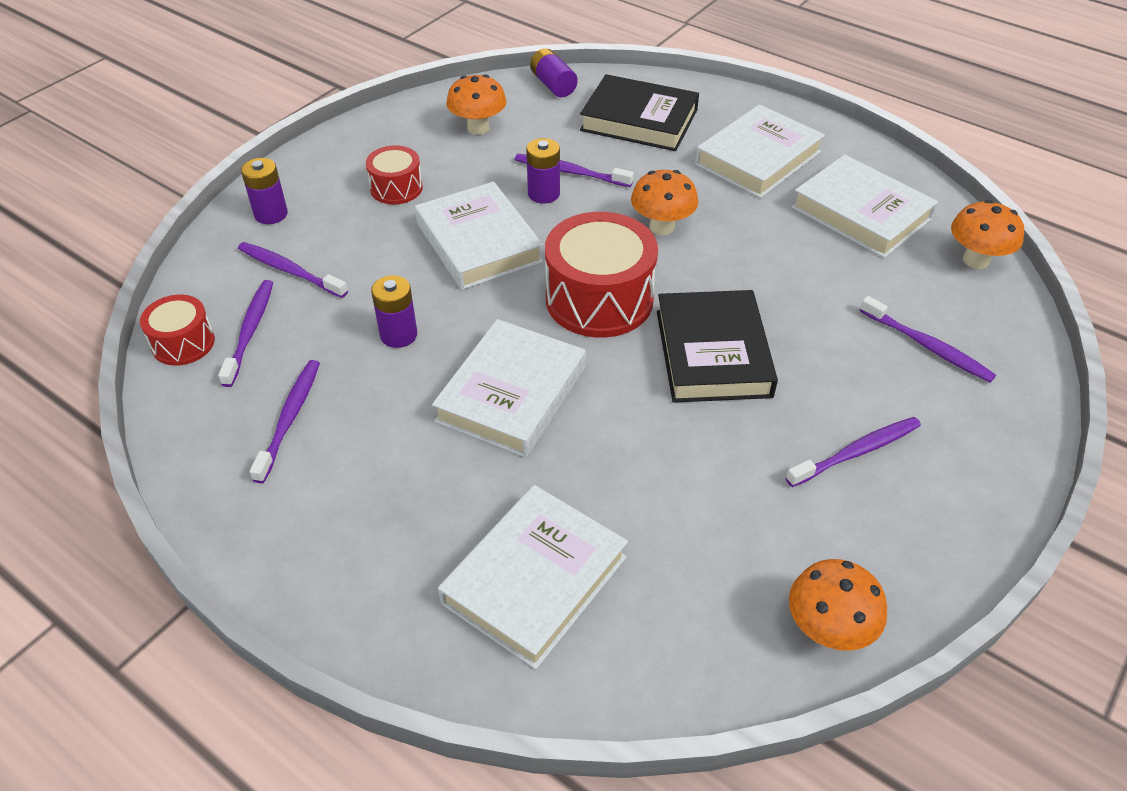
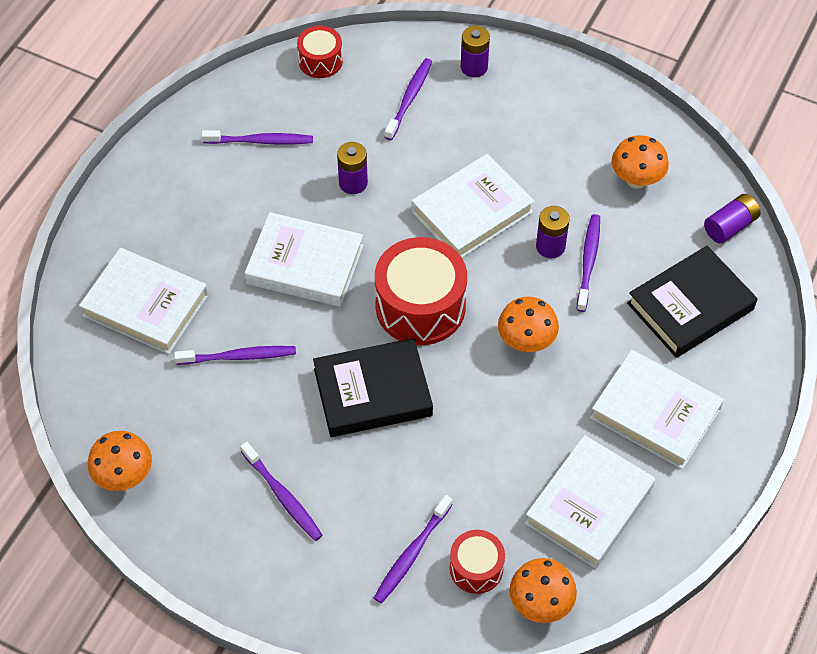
camera: 80 degrees right, 10 degrees up
(250, 331) = (340, 94): purple toothbrush -> purple toothbrush (239, 356)
(396, 188) = (530, 140): red drum -> red drum (476, 568)
(639, 120) = (690, 306): black book -> black book turned 45 degrees clockwise

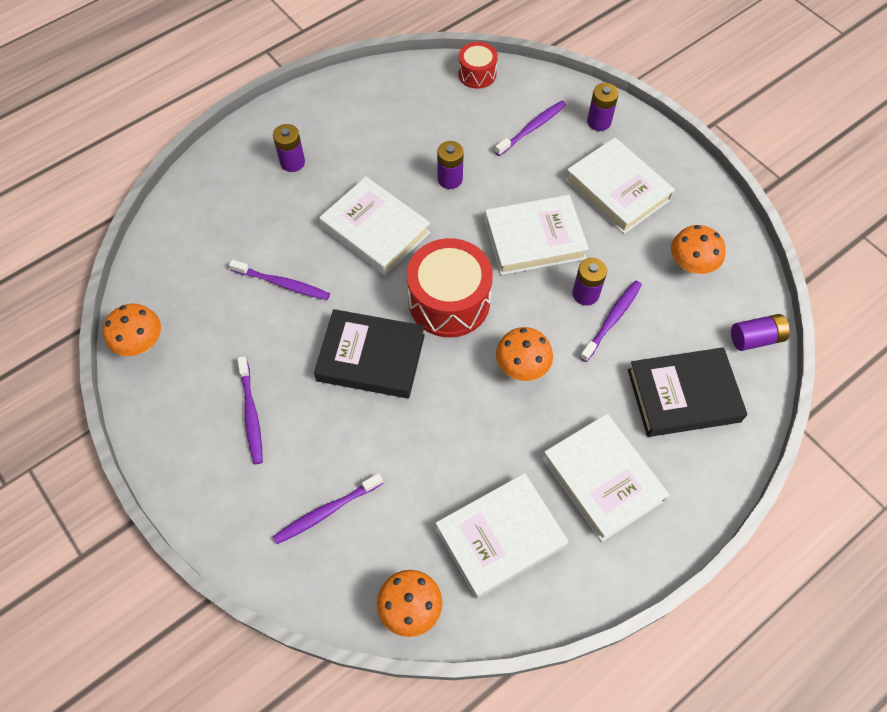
camera: 25 degrees right, 5 degrees up
(145, 305) = (236, 214): white book -> white book (617, 190)
(174, 228) = (292, 162): none -> purple battery
(261, 141) = (396, 119): purple toothbrush -> none
(476, 568) = (373, 549): red drum -> none

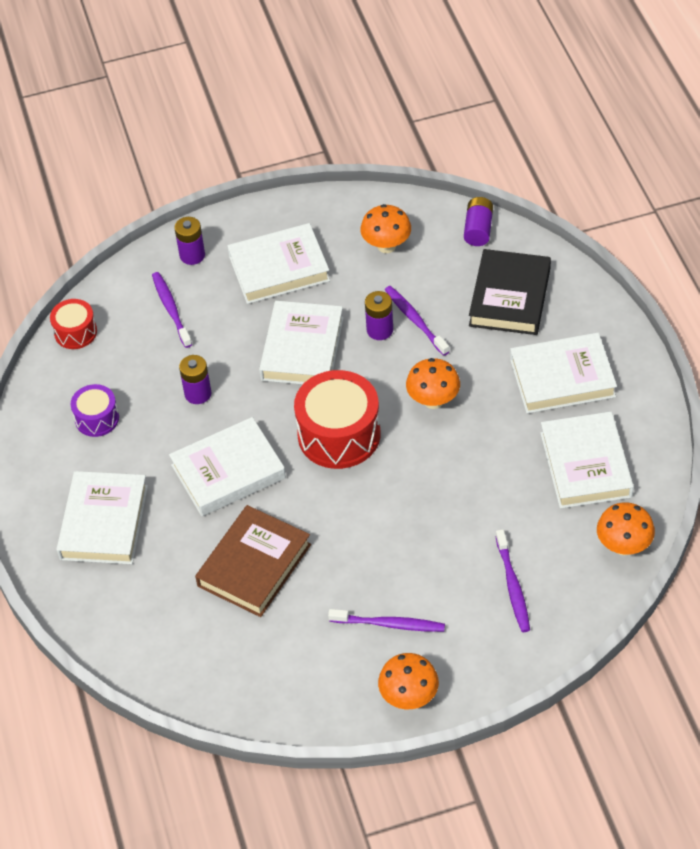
camera: 65 degrees left, 10 degrees down
(141, 344) = (267, 705): orange mushroom -> orange mushroom (409, 697)
(283, 284) = (254, 565): purple toothbrush -> brown book
(292, 162) = (104, 522): purple battery -> white book
(371, 357) = (371, 512): black book -> none
(395, 120) = (97, 418): none -> purple drum

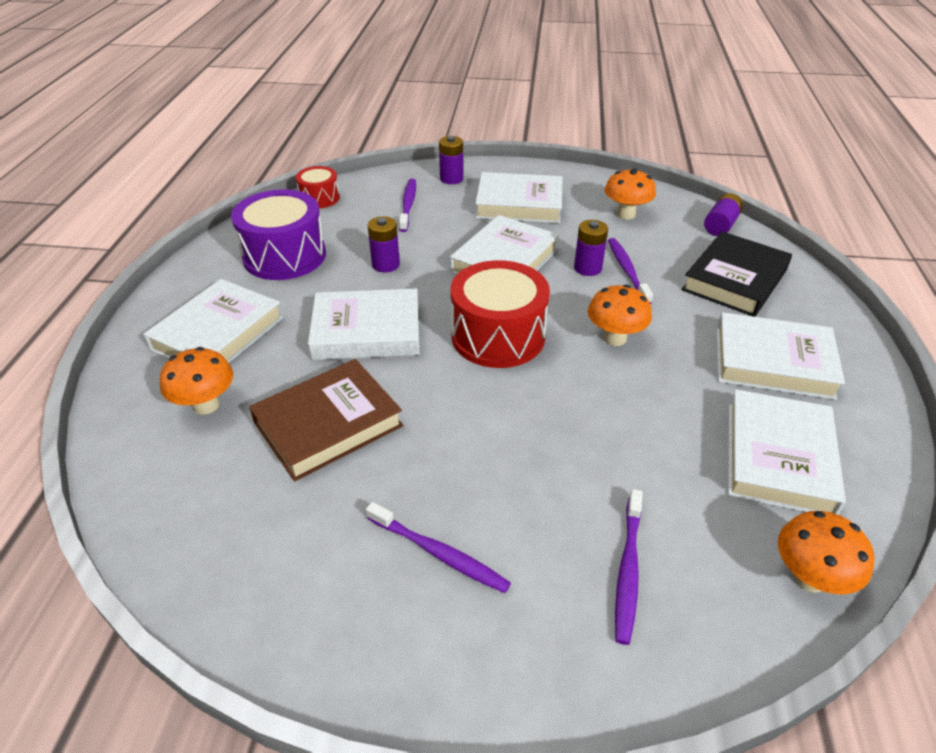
camera: 20 degrees right, 10 degrees down
(97, 418) = (284, 256): purple drum -> purple drum, size x1.85
(409, 697) = (407, 669): orange mushroom -> orange mushroom (206, 405)

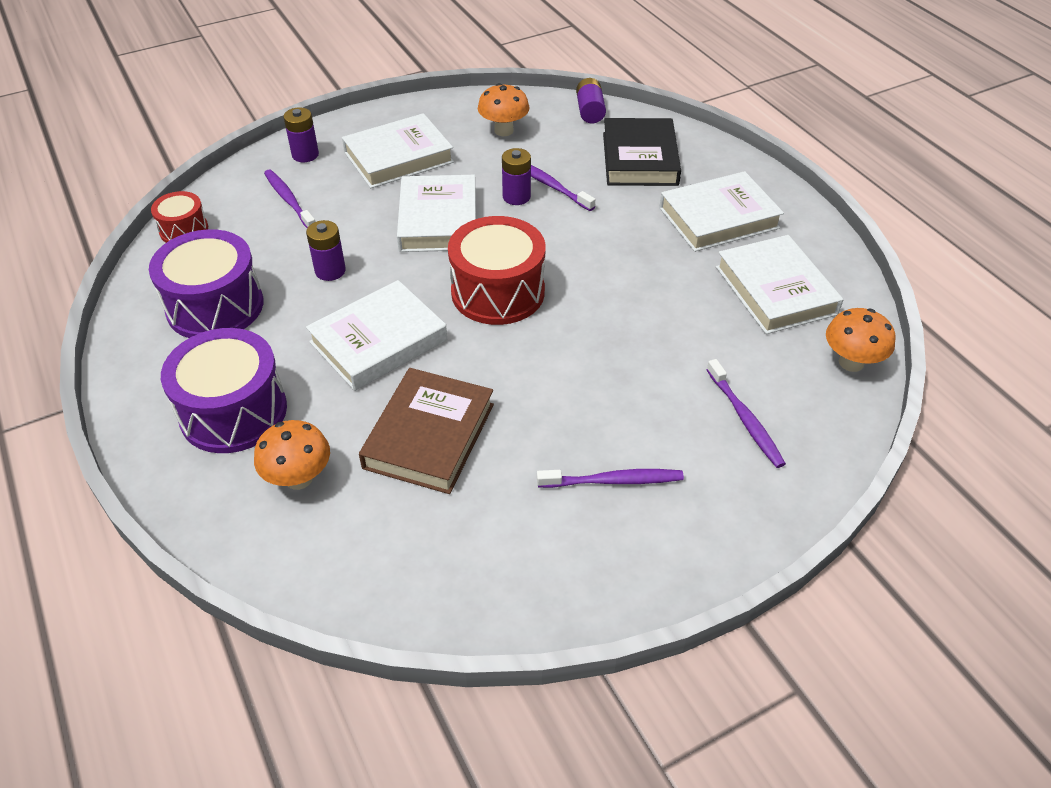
camera: 35 degrees left, 5 degrees up
(218, 333) = (233, 412): white book -> purple drum
(614, 338) = (591, 250): orange mushroom -> none

